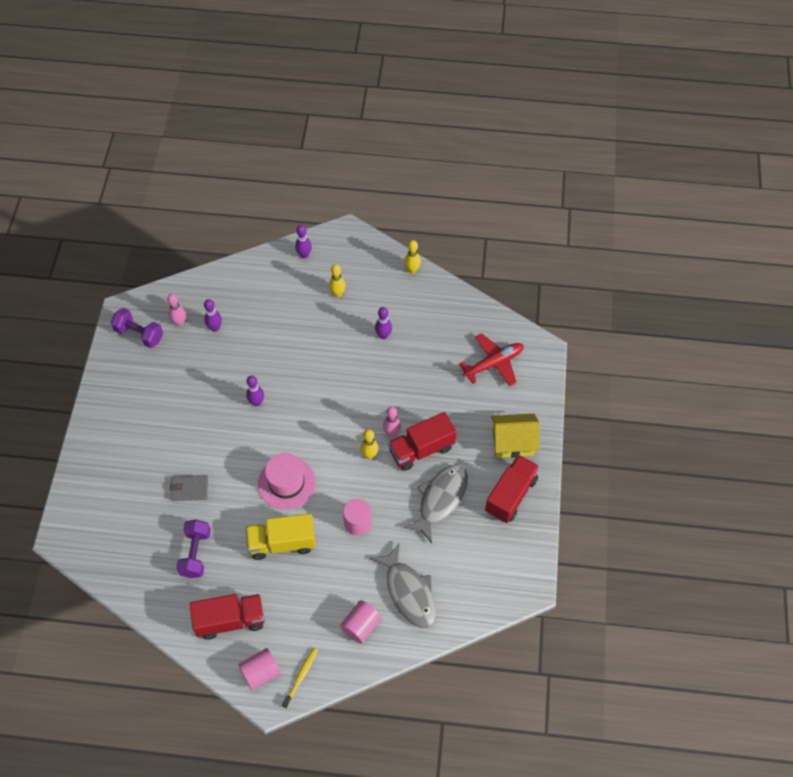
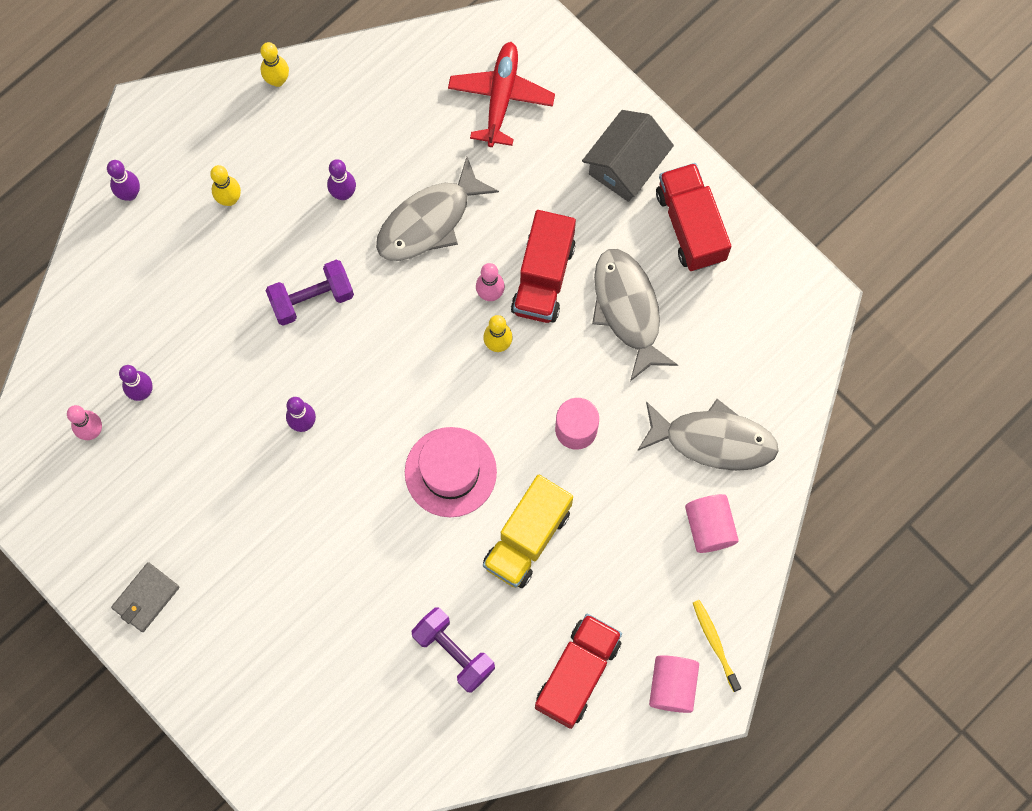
camera: 50 degrees left, 15 degrees up
(139, 334) = (64, 496): purple dumbbell -> purple dumbbell (312, 299)
(189, 489) = (357, 596): grey wallet -> grey wallet (146, 598)
(403, 380) = (429, 220): none -> grey fish
(513, 442) = (626, 165): yellow house -> grey house

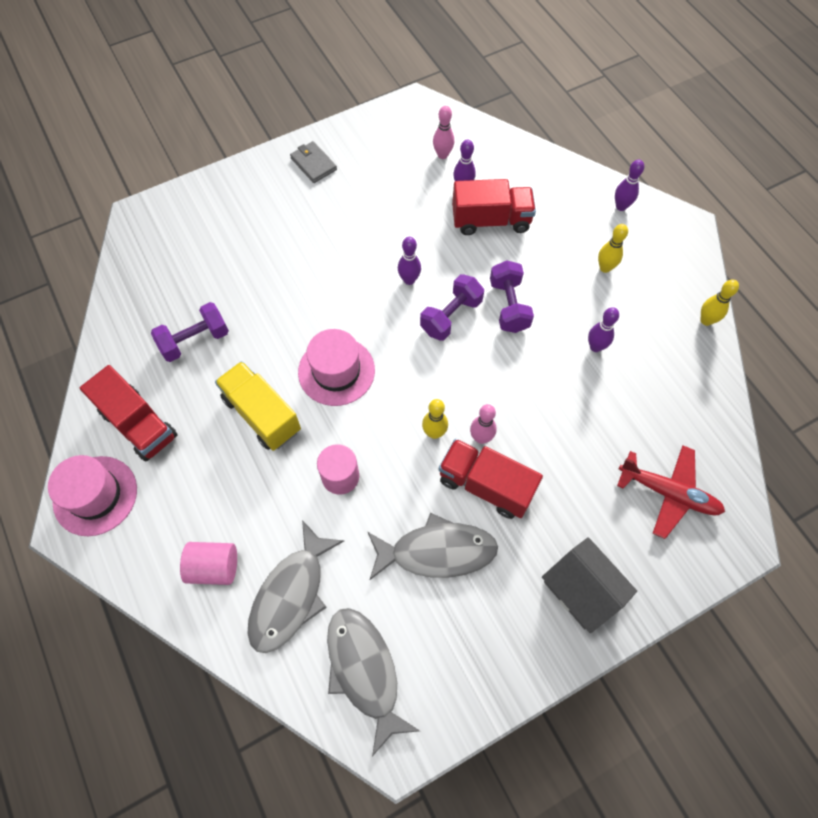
camera: 105 degrees right, 10 degrees down
(343, 361) = (451, 316): none -> purple dumbbell
(429, 220) = (558, 405): grey fish -> grey fish (365, 671)
(672, 686) = (95, 495): pink cylinder -> pink hat
(690, 225) = (507, 636): red truck -> red truck (491, 220)
(715, 644) = (113, 541): yellow toothbrush -> none

